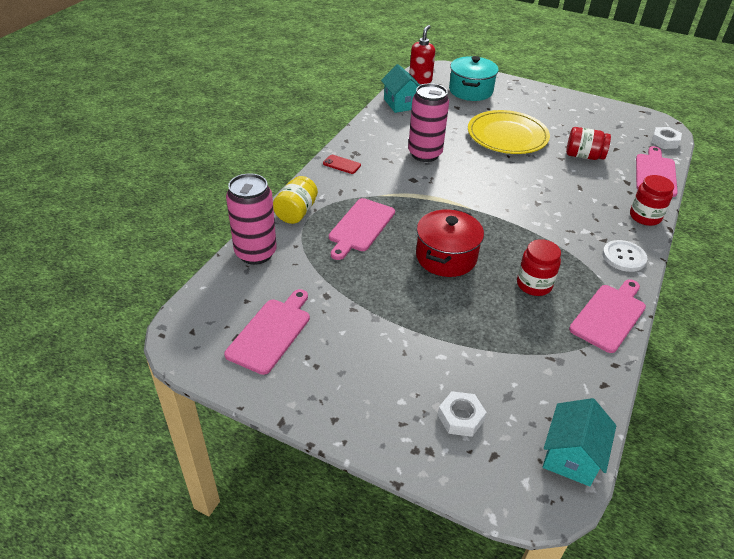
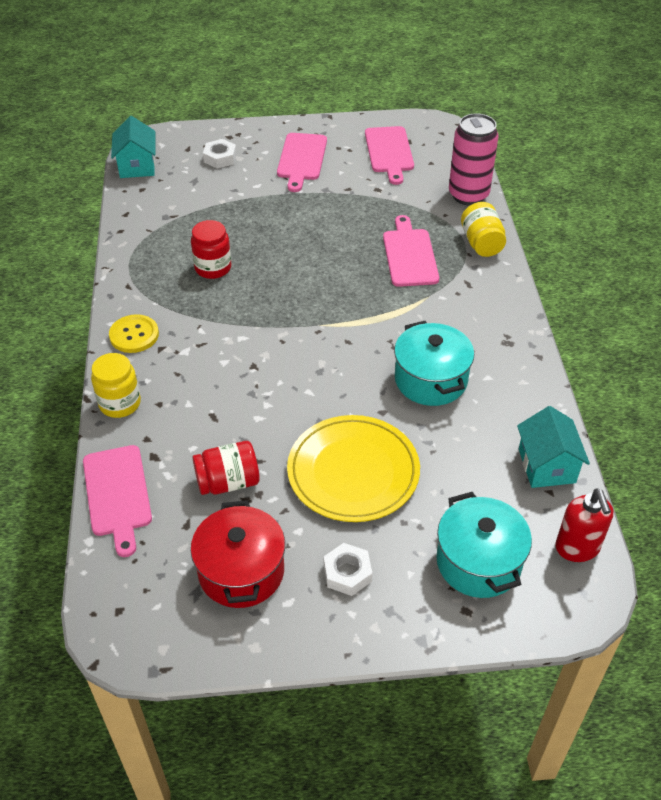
camera: 150 degrees right, 5 degrees up
(342, 164) = (504, 318): red phone -> none
(401, 104) = (546, 466): turquoise house -> turquoise house turned 45 degrees clockwise
(425, 154) = (430, 380): pink can -> turquoise pot
(446, 257) = (308, 260): red pot -> red pot (241, 571)
(609, 315) = (134, 268): pink cutting board -> pink cutting board (301, 159)
(623, 257) = (134, 335): white button -> yellow button
(645, 217) = (120, 403): red jar -> yellow jar
(664, 141) = (112, 586): white nut -> white nut (347, 573)

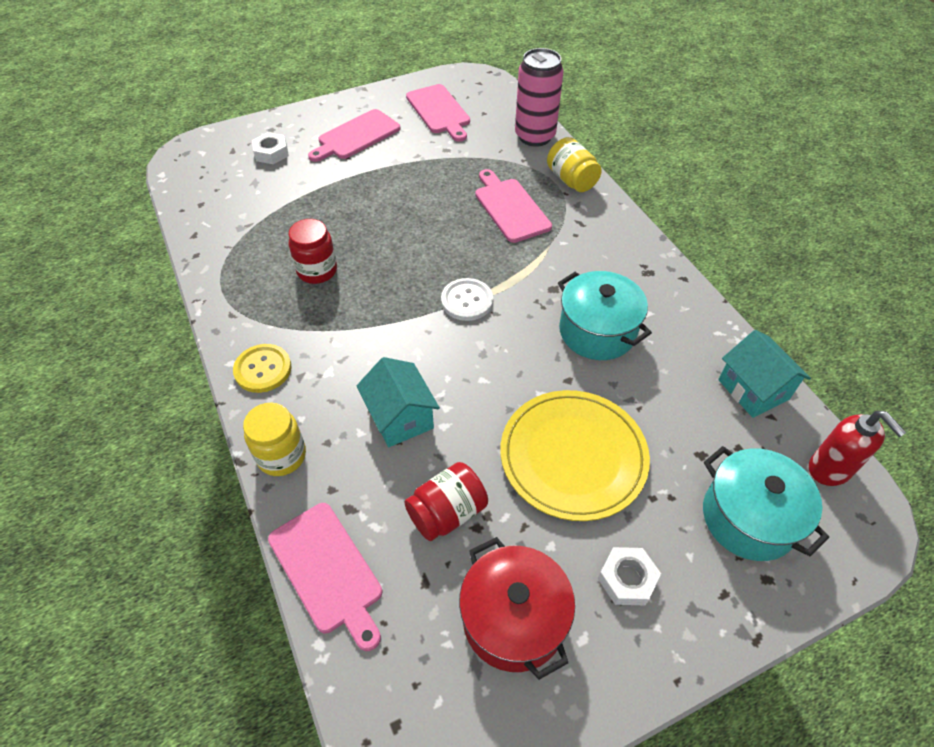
camera: 20 degrees left, 5 degrees up
(137, 166) = (185, 180): turquoise house -> turquoise house (400, 417)
(301, 159) = (356, 136): pink cutting board -> pink cutting board turned 60 degrees clockwise
(328, 325) = (467, 301): none -> white button

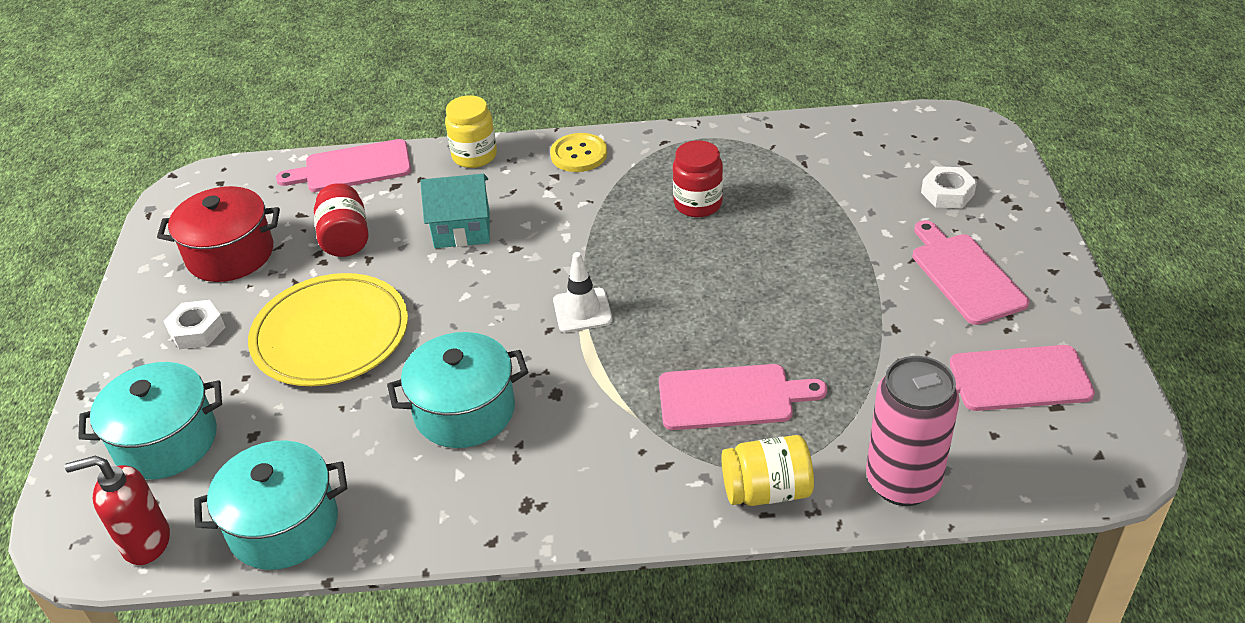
camera: 115 degrees right, 10 degrees down
(467, 301) = (582, 310): white button -> white traffic cone
(753, 389) = (284, 525): turquoise house -> turquoise pot

